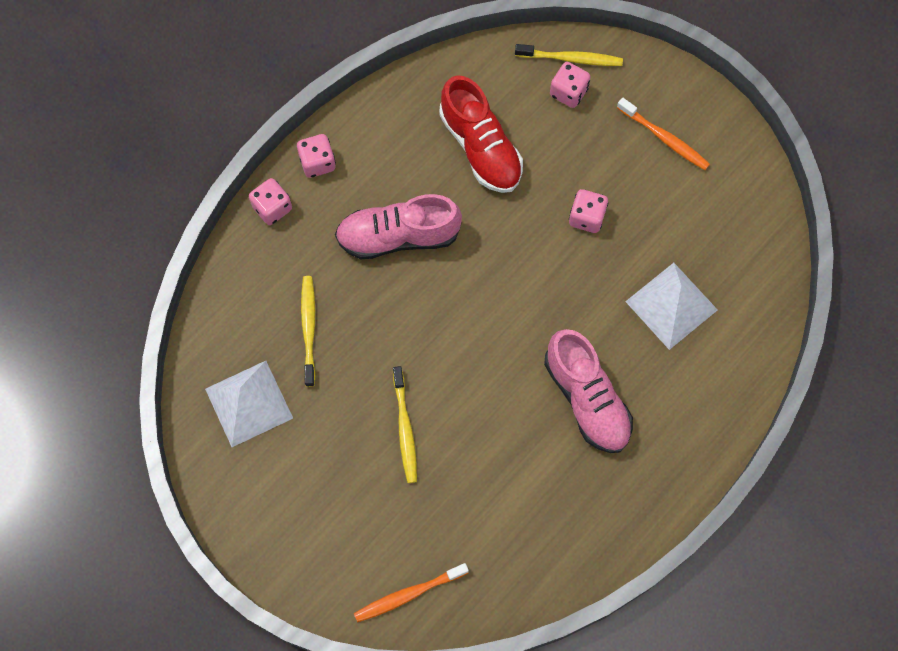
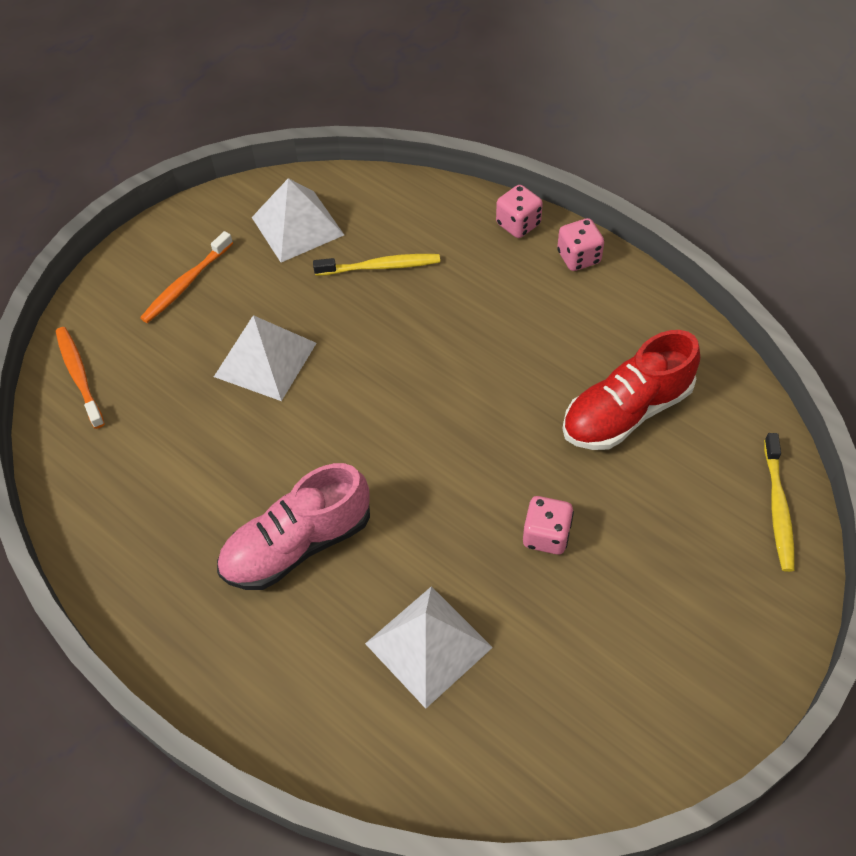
camera: 90 degrees right, 15 degrees down
(398, 236) = (497, 337): pink shoe -> none
(405, 429) = (265, 359): yellow toothbrush -> white pyramid
(568, 92) = (726, 506): pink dice -> none
(664, 138) = (680, 631): orange toothbrush -> orange toothbrush (186, 283)

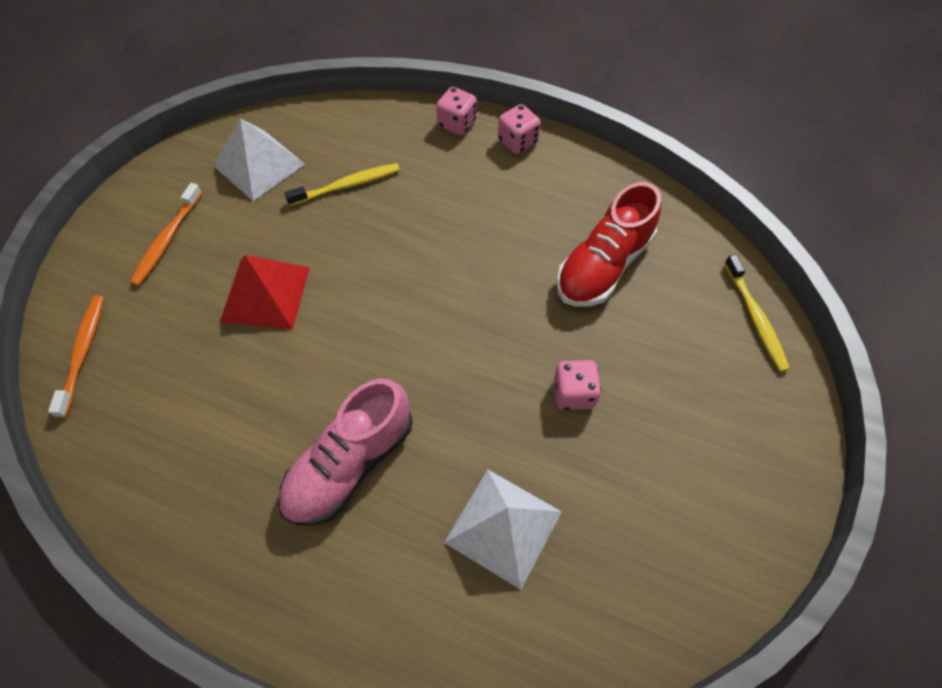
camera: 20 degrees left, 5 degrees up
(79, 375) = (83, 352): orange toothbrush -> orange toothbrush turned 45 degrees clockwise
(265, 359) = (265, 294): white pyramid -> red pyramid

